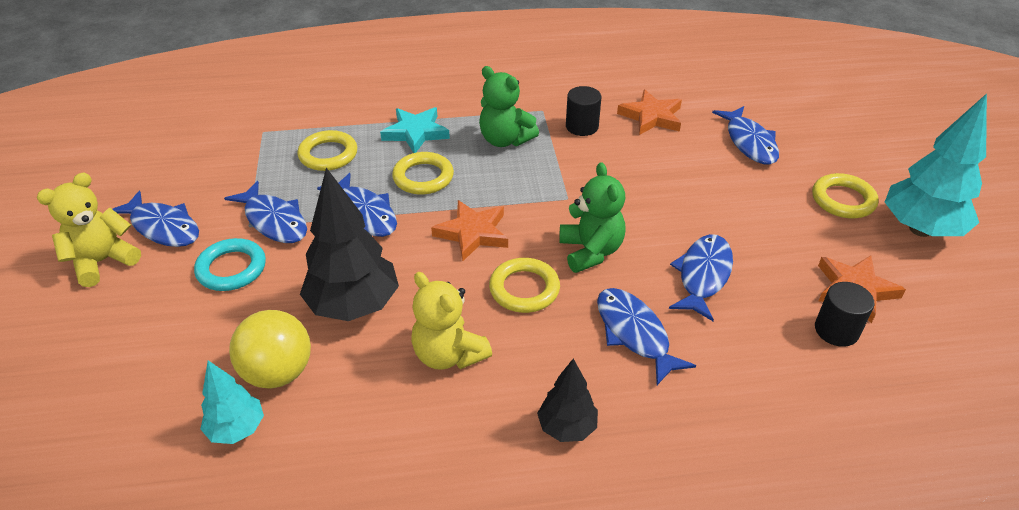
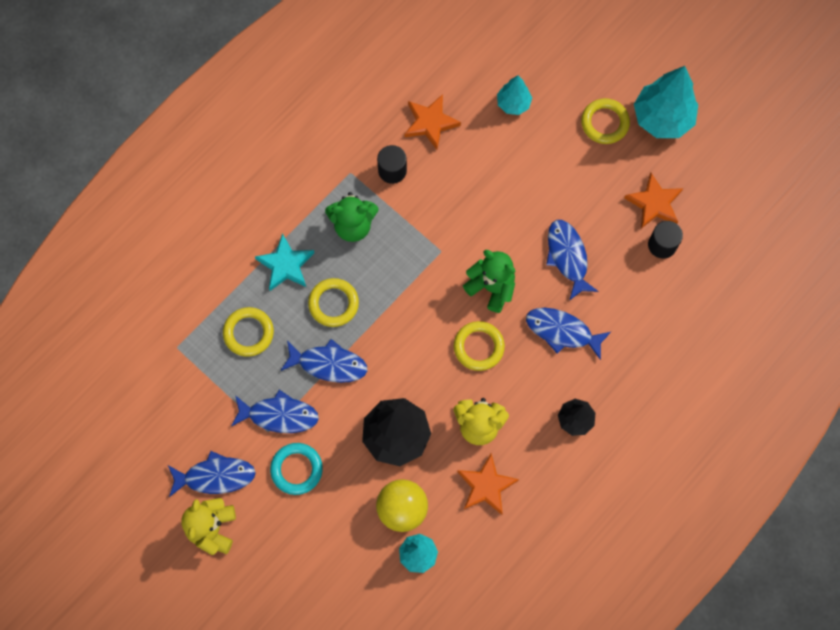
camera: 40 degrees left, 30 degrees up
(473, 233) = (410, 327): orange star -> orange star (486, 486)
(749, 142) = (513, 103): blue fish -> turquoise tree

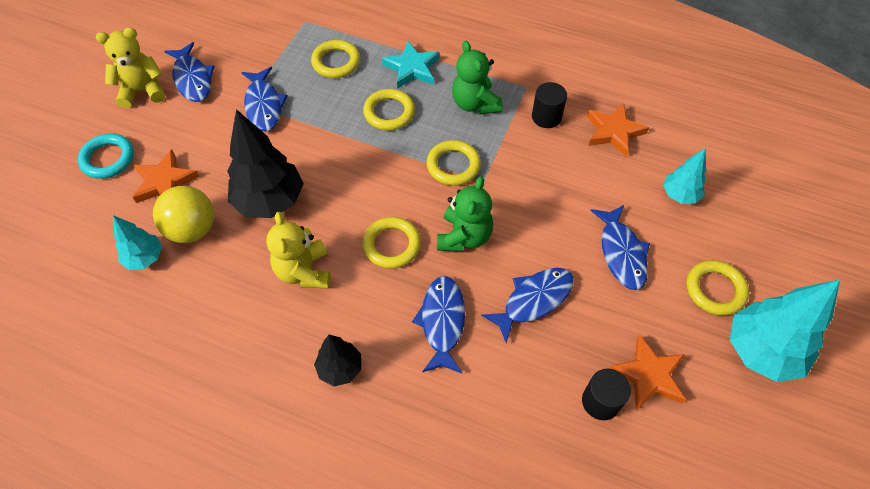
camera: 70 degrees right, 15 degrees down
(296, 469) = (214, 133): turquoise ring -> turquoise ring (108, 159)
(328, 364) = (327, 126): blue fish -> blue fish (621, 253)
(416, 269) = (453, 165): none -> yellow ring
(486, 486) = (236, 299): orange star -> orange star (165, 182)

